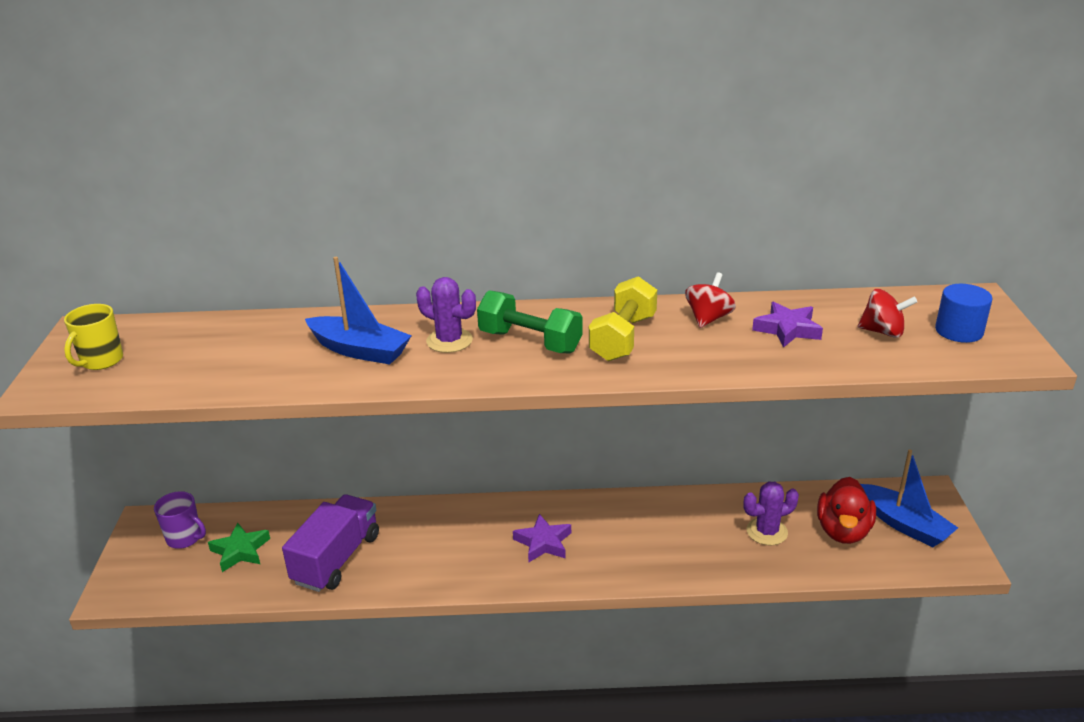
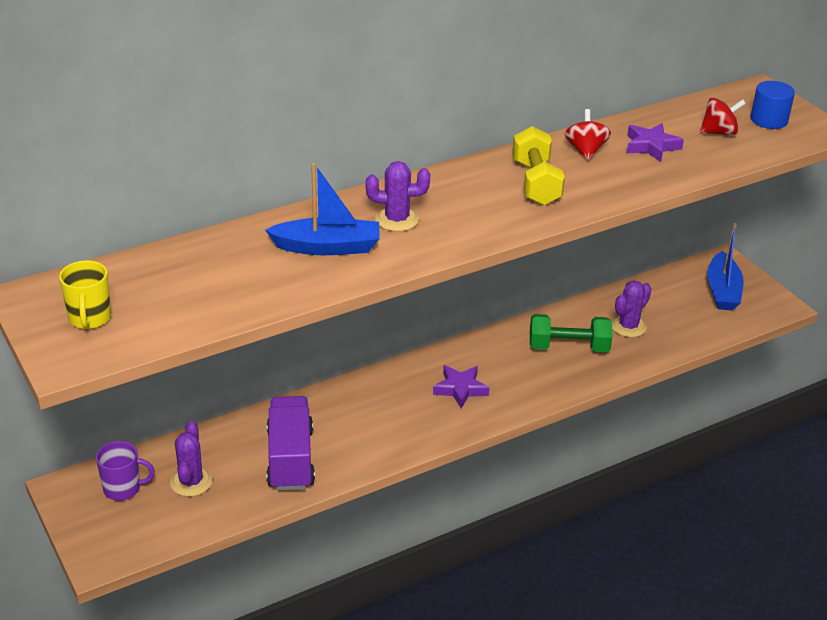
camera: 30 degrees left, 5 degrees up
(240, 551) = (191, 482): green star -> purple cactus
(530, 342) = (465, 204): green dumbbell -> green dumbbell (568, 347)
(843, 531) = (683, 309): red duck -> none
(904, 524) = (722, 291): blue boat -> blue boat turned 75 degrees clockwise

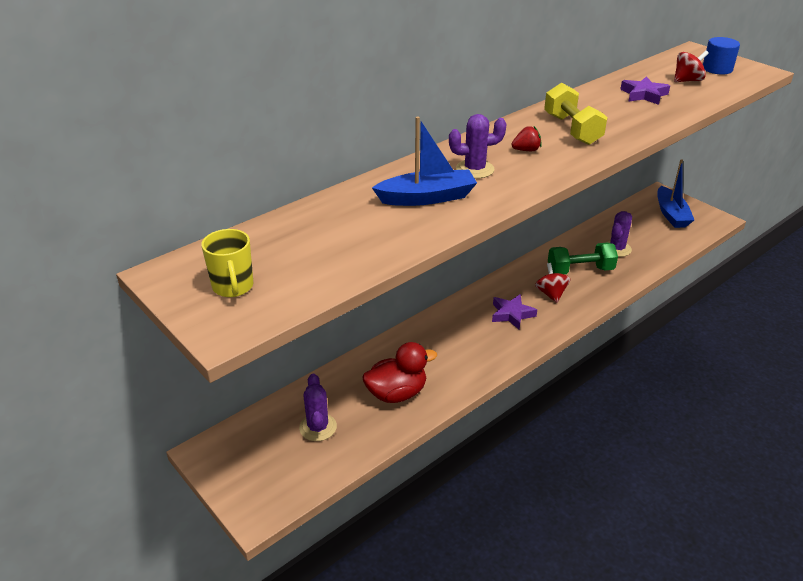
camera: 10 degrees left, 0 degrees up
(123, 489) = (259, 444): purple mug -> none
(290, 459) = (397, 393): purple truck -> red duck
(467, 203) = (526, 150): none -> red strawberry
(585, 150) = (595, 103): red spinning top -> red spinning top (551, 294)

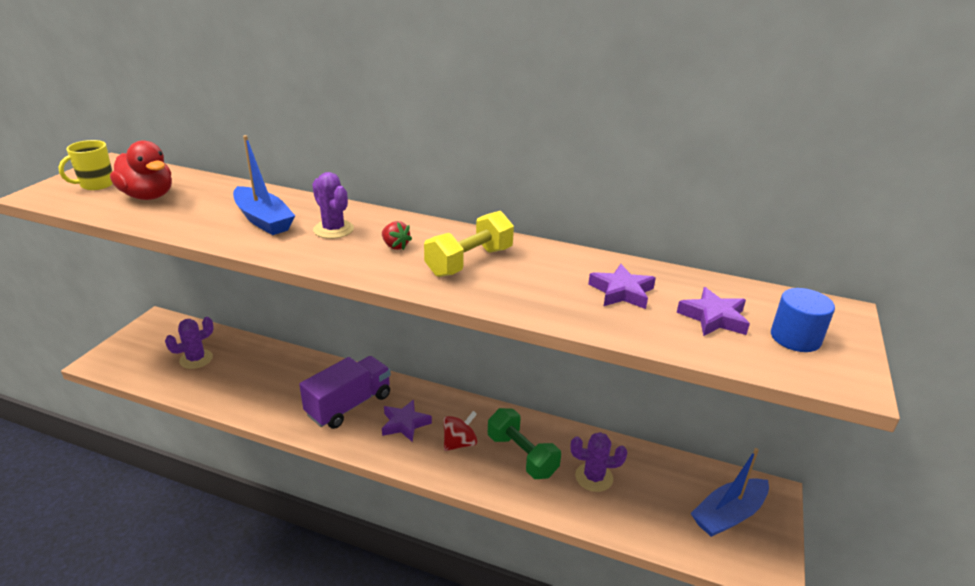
camera: 60 degrees right, 5 degrees down
(397, 393) = (251, 386): red duck -> red duck (148, 196)
(468, 338) = (349, 405): none -> purple truck
(687, 80) = (713, 318): red spinning top -> purple star

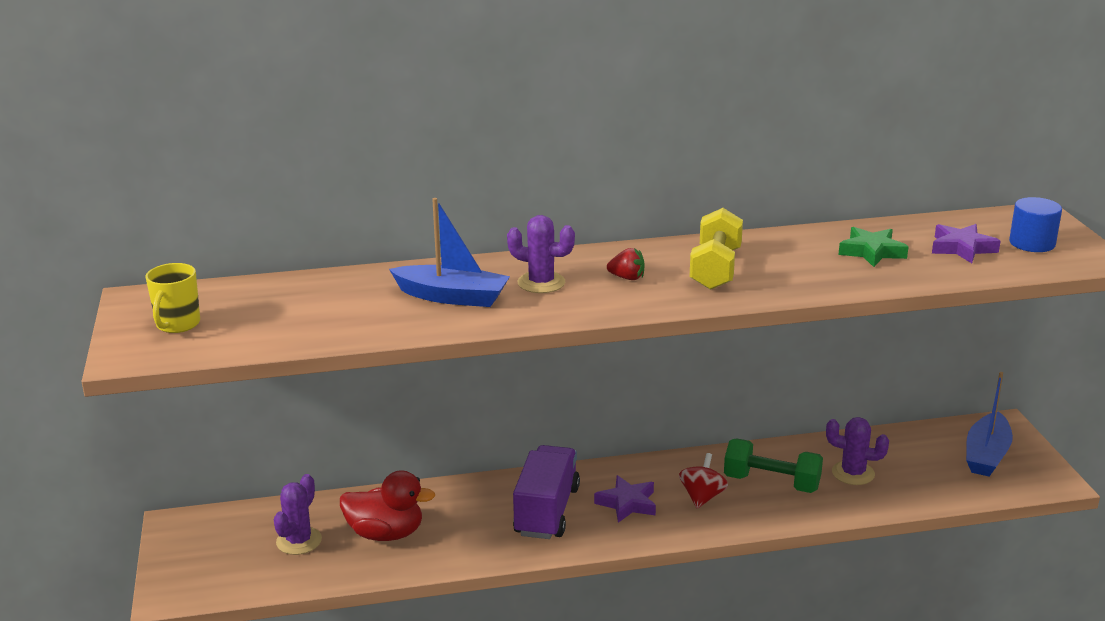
camera: 30 degrees left, 5 degrees down
(148, 196) = (271, 316): red duck -> red duck (386, 534)
(594, 477) = (853, 473): purple cactus -> purple cactus turned 45 degrees clockwise
(621, 292) = (872, 252): purple star -> green star

